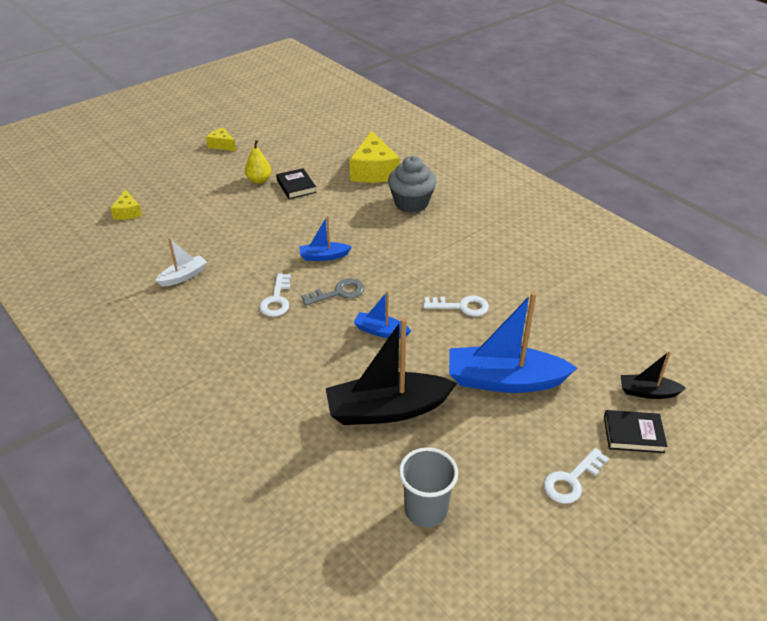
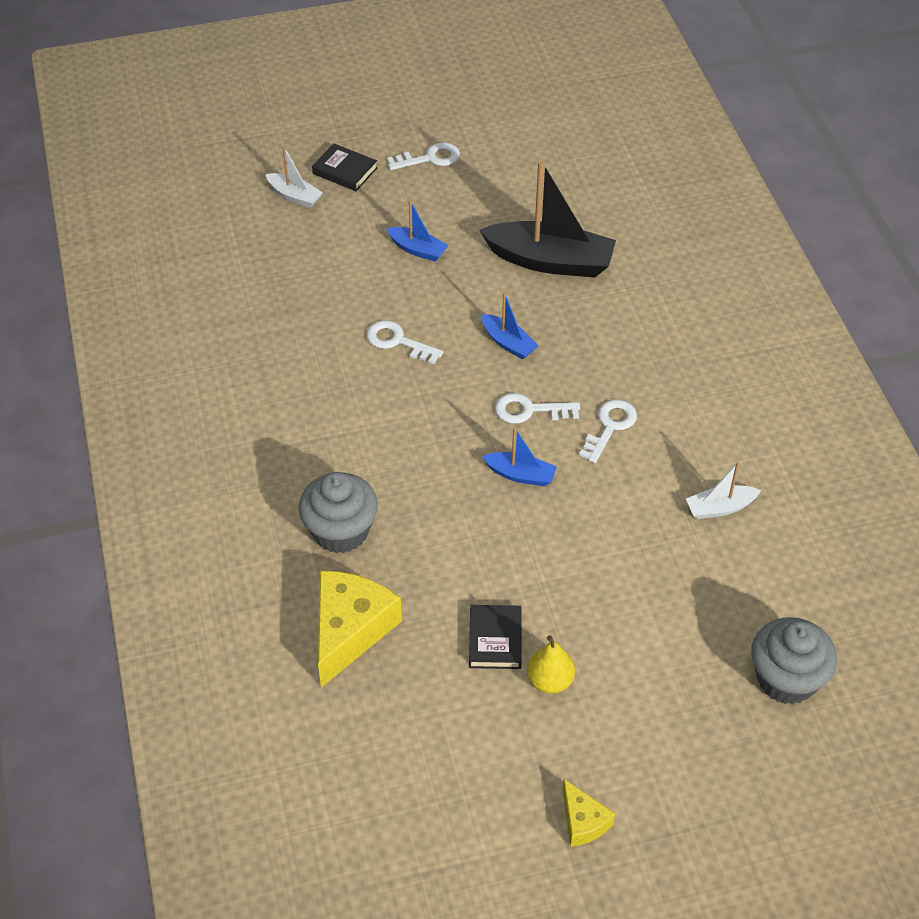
camera: 155 degrees left, 10 degrees up
(128, 212) = (786, 679): yellow cheese -> grey cupcake
(338, 293) = (529, 410): grey key -> white key
(426, 510) = (564, 177): grey cup -> none
(504, 380) = (417, 250): blue boat -> blue boat, size x0.50
(648, 392) = (294, 196): black boat -> white boat

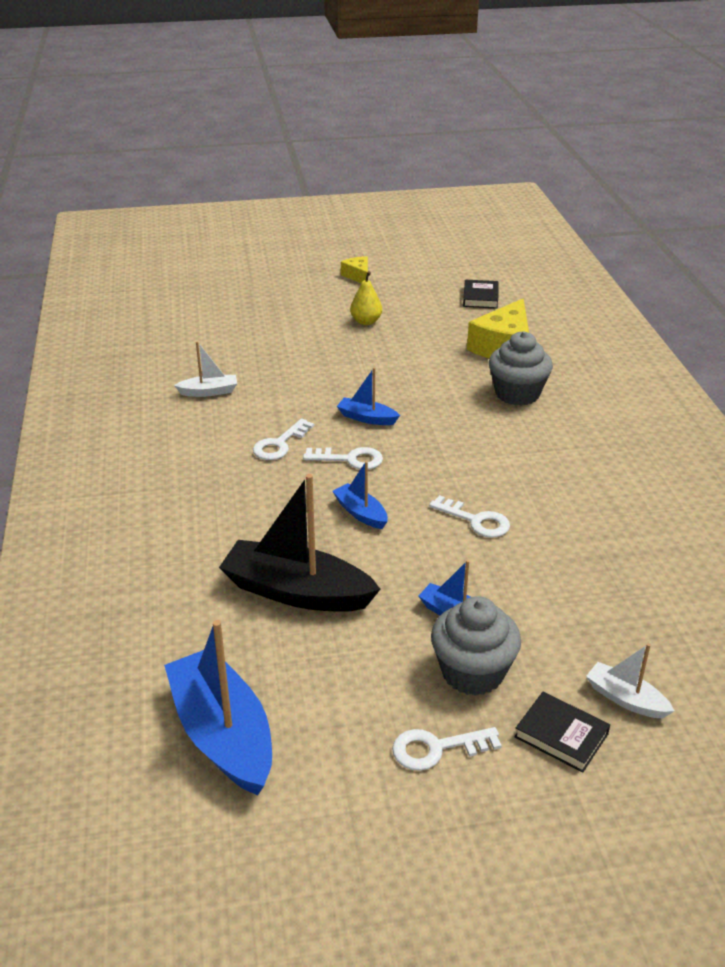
camera: 175 degrees left, 15 degrees down
(495, 640) = (400, 339): black book -> black book (480, 297)
(575, 158) = (223, 734): none -> blue boat
(786, 679) = (209, 316): grey cupcake -> grey cupcake (472, 672)

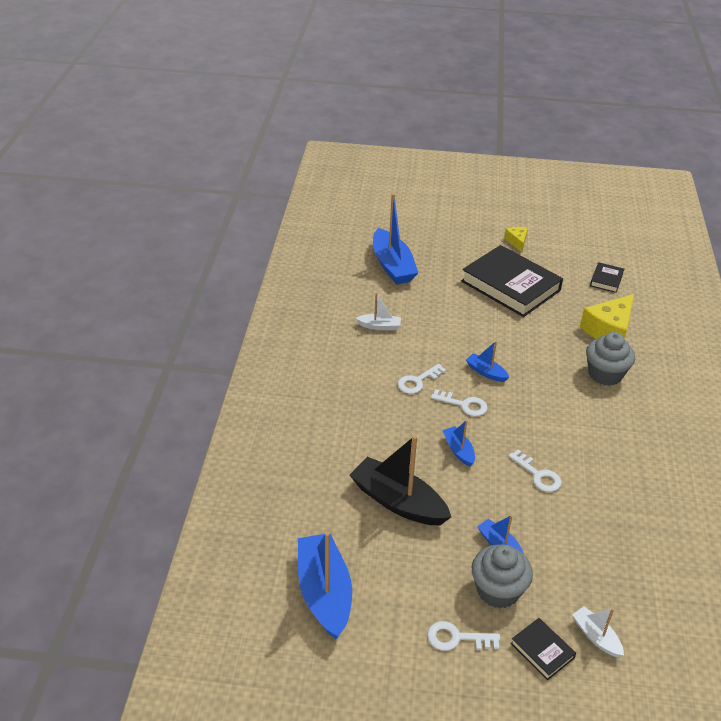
camera: 15 degrees right, 5 degrees up
(206, 324) = (392, 265): none -> blue boat
(366, 321) = (510, 286): yellow pear -> black book

